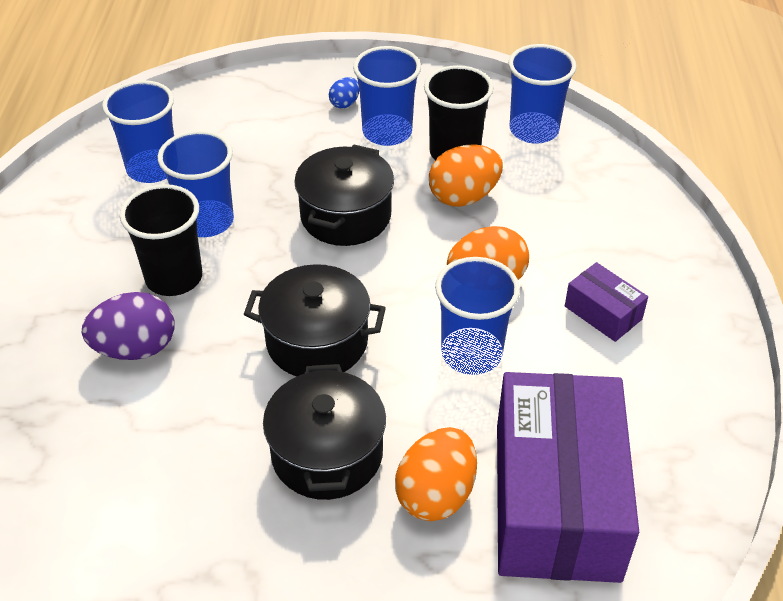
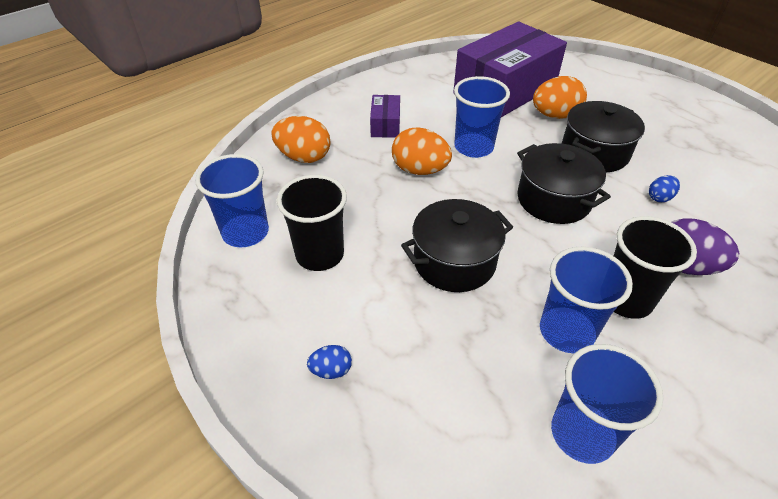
camera: 135 degrees left, 0 degrees up
(202, 429) = (659, 198): none -> blue egg
(387, 132) = (339, 309): blue cup -> none
(463, 197) = (361, 221): orange egg -> orange egg (304, 157)

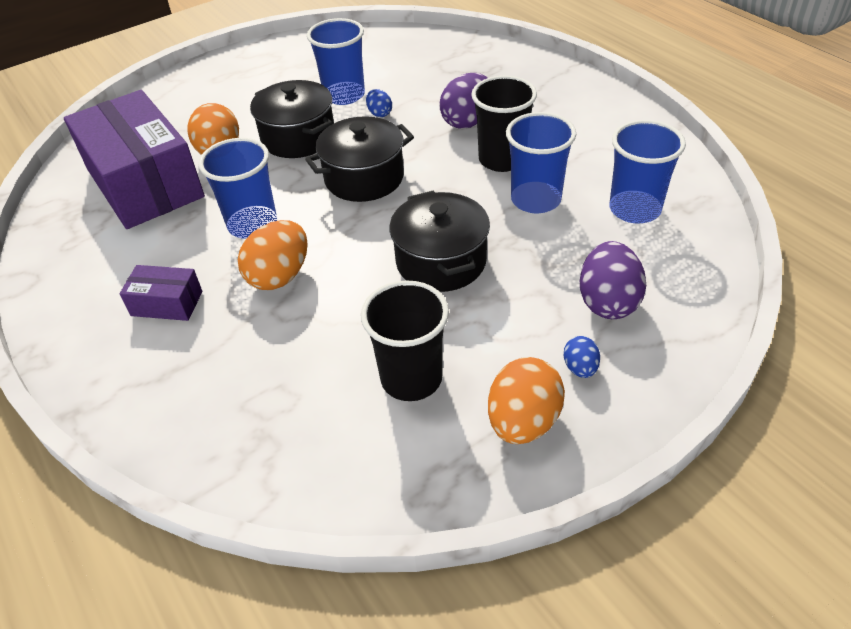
camera: 80 degrees left, 0 degrees up
(245, 232) = (353, 464): blue cup -> blue cup (344, 95)
(304, 157) = (204, 399): orange egg -> orange egg (523, 421)
(420, 397) = (608, 302): none -> purple egg

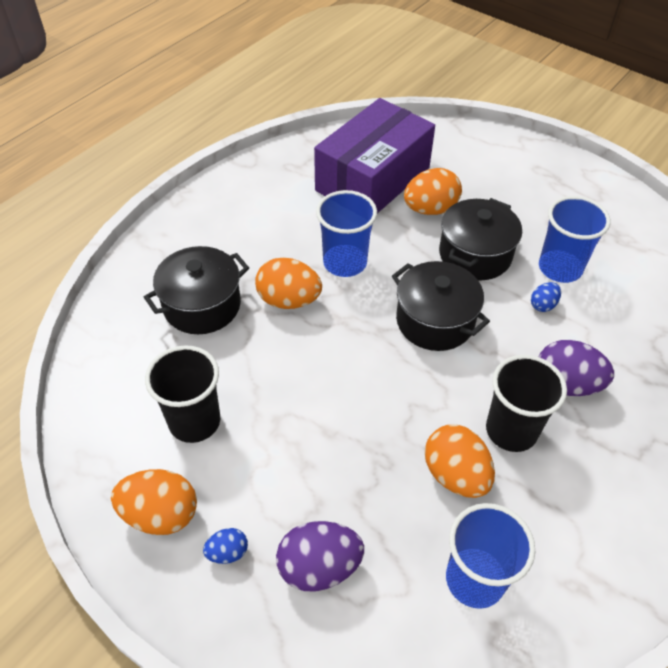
camera: 70 degrees right, 5 degrees up
(167, 303) = (243, 243): purple box -> none
(441, 261) = (338, 410): black pot -> black pot (202, 305)
(535, 200) = (455, 475): blue cup -> orange egg

